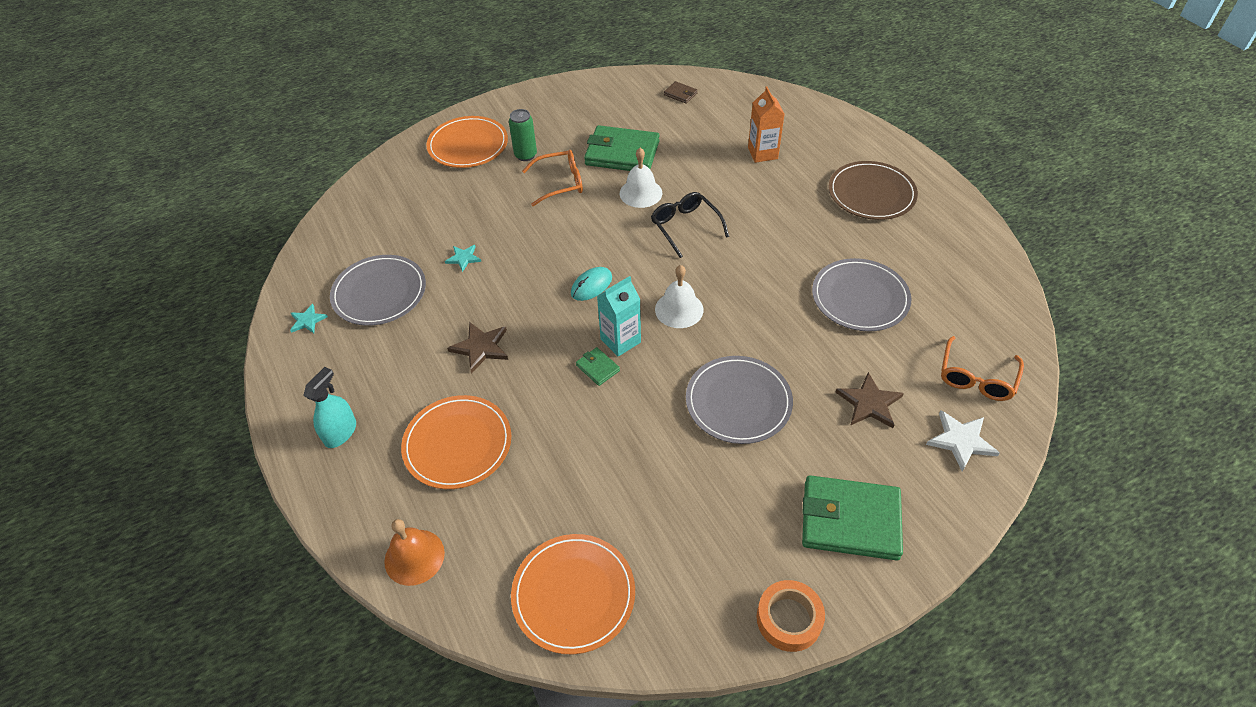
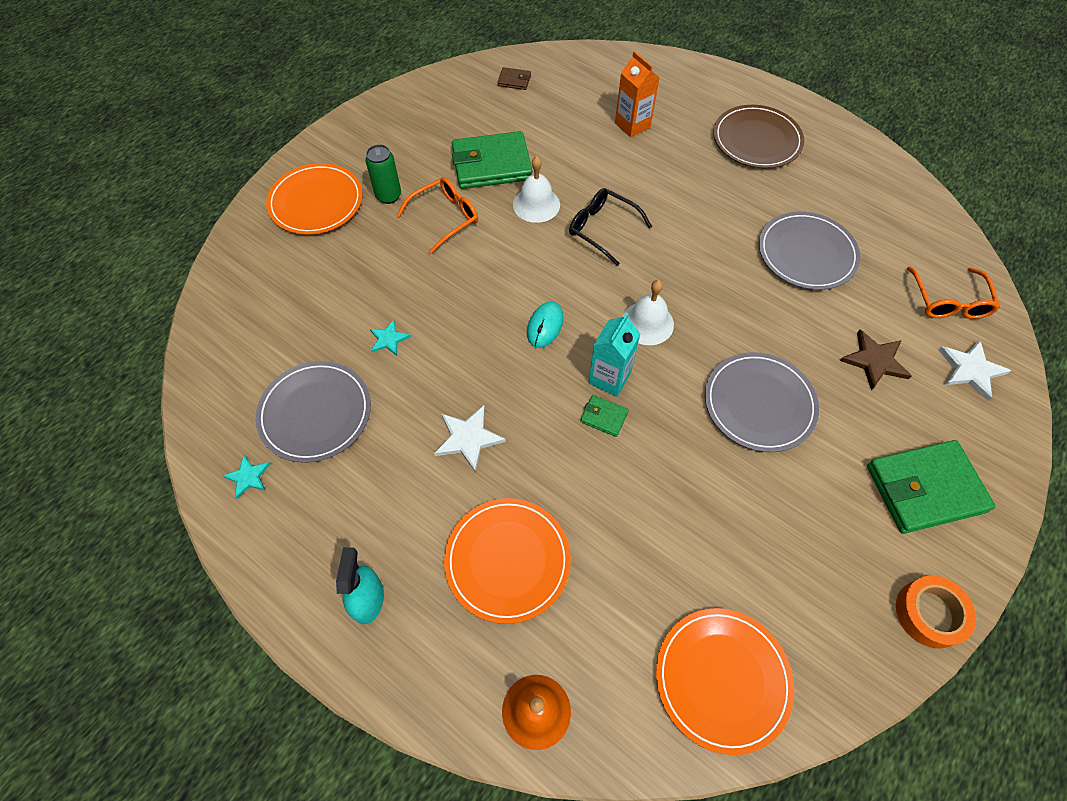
camera: 25 degrees left, 10 degrees up
(481, 348) = (468, 438): brown star -> white star

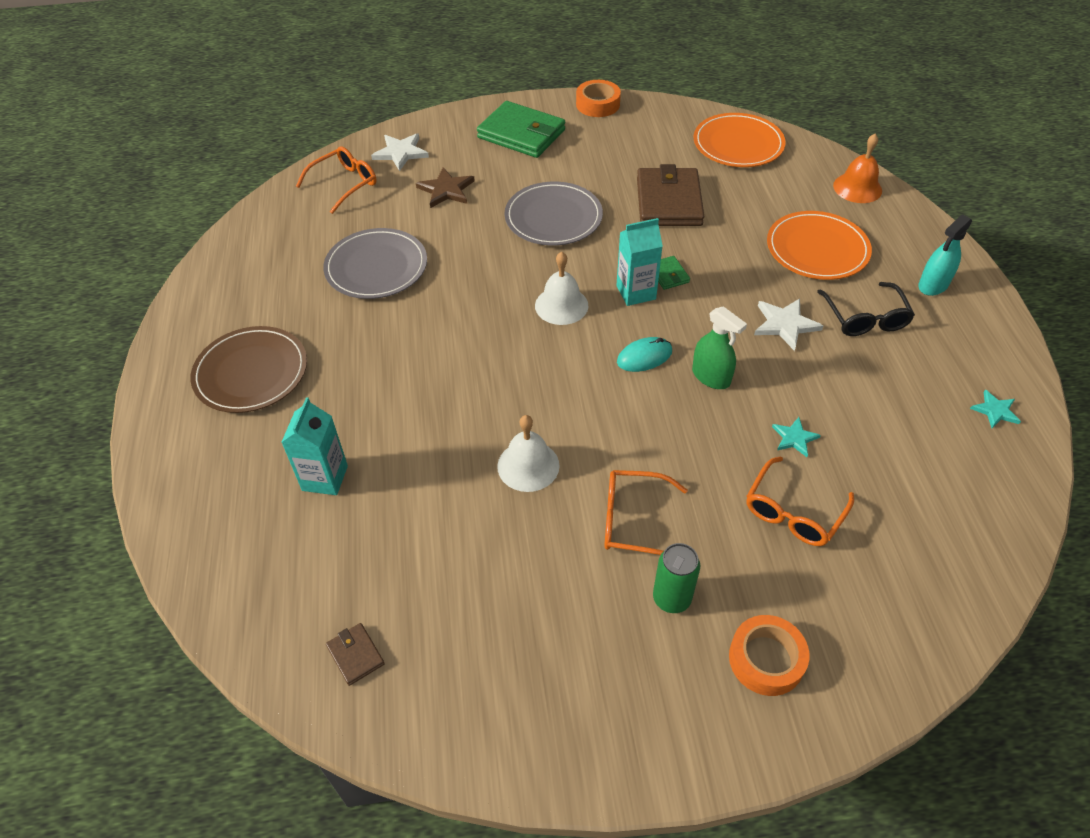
camera: 135 degrees left, 10 degrees down
(315, 413) = (906, 421): grey plate -> none
(316, 202) = (766, 659): orange plate -> orange tape
(354, 287) = (793, 512): none -> orange glasses
(484, 345) = (711, 377): none -> green spray bottle
(491, 164) = (520, 548): green wallet -> none
(602, 229) = (499, 397): black glasses -> black glasses (865, 318)
(632, 125) = (325, 478): orange carton -> turquoise carton
(693, 510) = (669, 202): none -> brown wallet

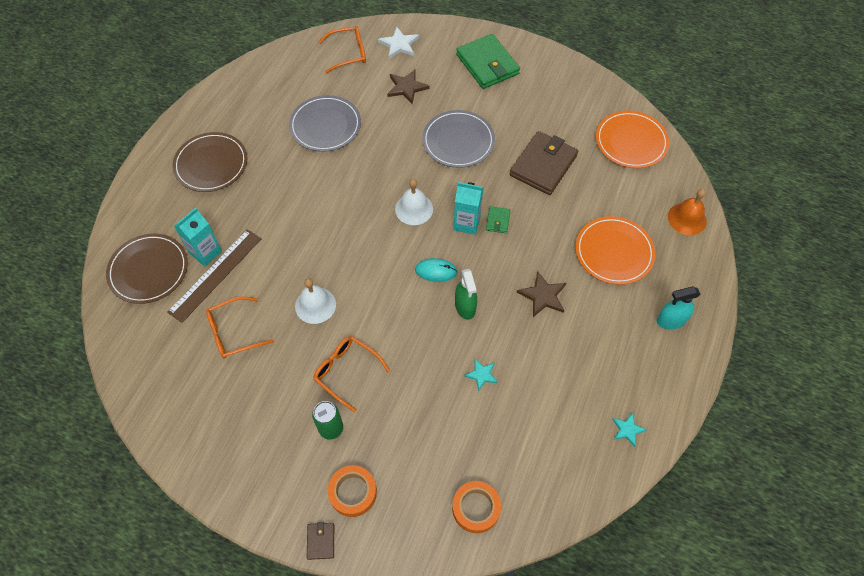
camera: 30 degrees right, 10 degrees up
(255, 540) = (148, 270): none -> brown plate
(355, 655) = (154, 363): brown wallet -> brown wallet (321, 541)
(361, 497) = (215, 274): none -> brown ruler
(597, 104) = (558, 62): orange tape -> orange tape (476, 508)
(785, 324) = (543, 296): white star -> brown star
(793, 512) = (440, 419): orange glasses -> orange glasses (234, 332)
(865, 318) = (600, 319): black glasses -> none

